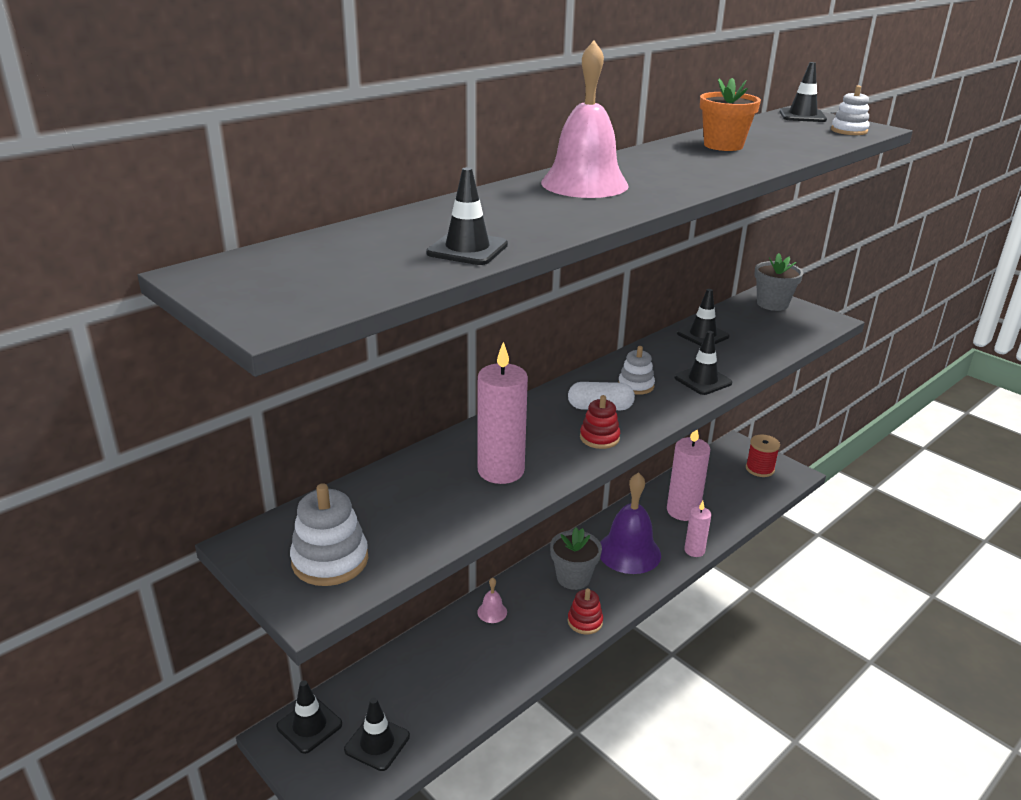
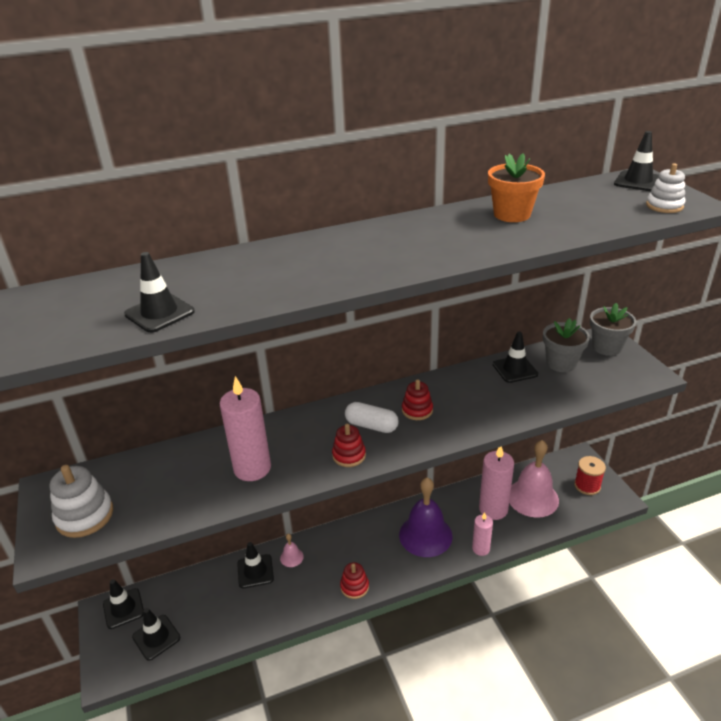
camera: 25 degrees right, 5 degrees up
(573, 578) = (368, 545): grey flower pot -> grey flower pot (561, 363)
(584, 184) = (334, 249): pink bell -> pink bell (532, 497)
(636, 385) = (417, 410): white stacking toy -> red stacking toy
(702, 380) = (478, 417): black traffic cone -> black traffic cone (255, 571)

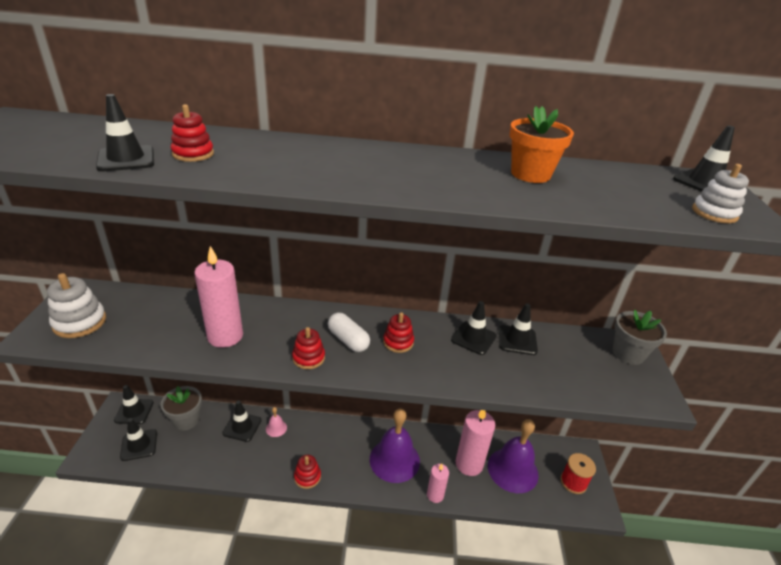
camera: 20 degrees right, 0 degrees up
(214, 287) = (193, 154): none -> red stacking toy
(478, 381) = (473, 338): none -> black traffic cone
(532, 497) = (512, 470): pink bell -> purple bell
(561, 363) = (568, 351): grey flower pot -> grey flower pot (186, 420)

